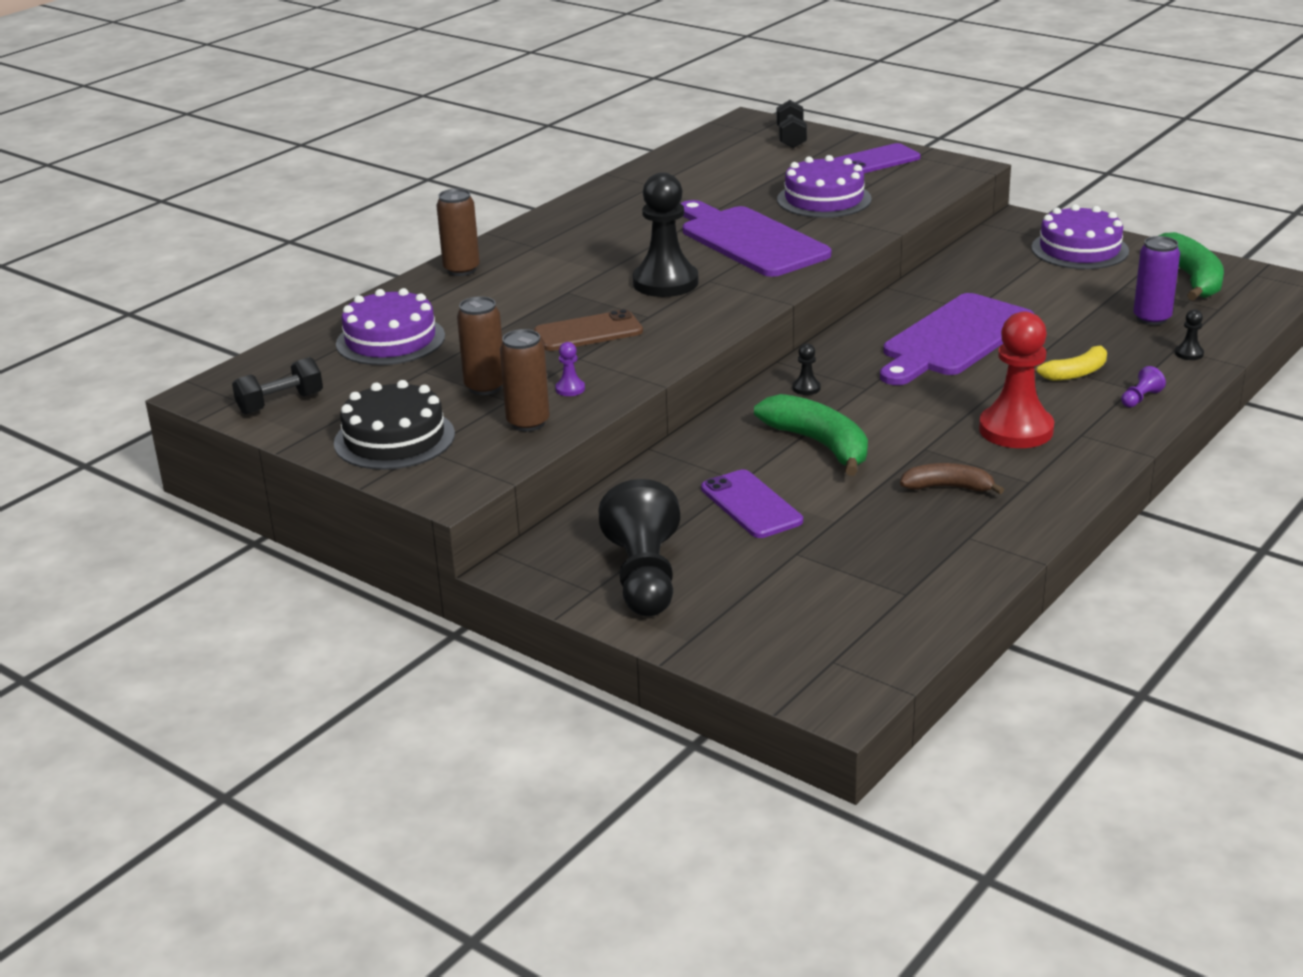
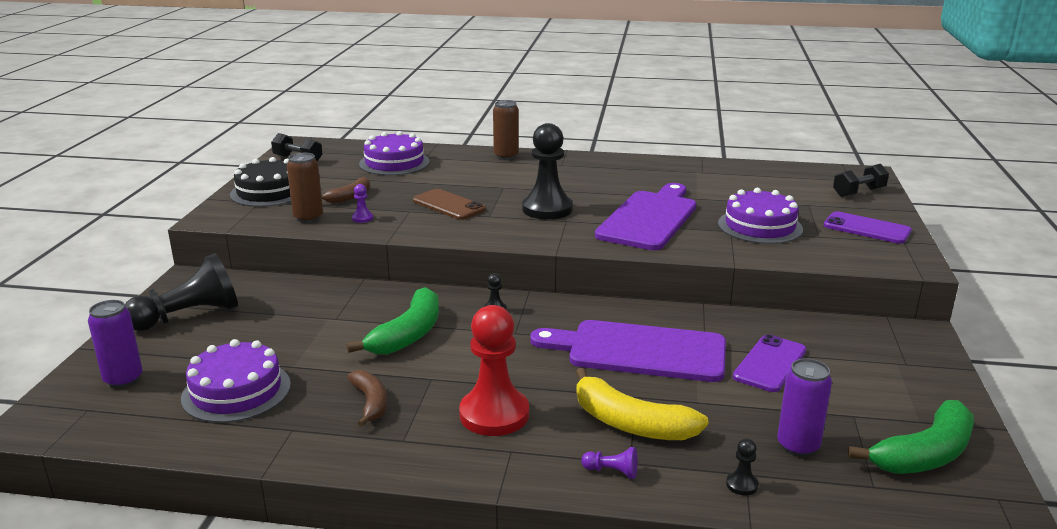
camera: 60 degrees right, 5 degrees down
(485, 387) = (349, 197): brown can -> brown banana
(751, 505) = (302, 330): purple phone -> purple phone (770, 364)
(777, 633) = (123, 379): none -> purple can
(1074, 373) = (630, 423): yellow banana -> yellow banana, size x1.64
(1079, 249) = (902, 375): purple cake -> purple cake (236, 391)

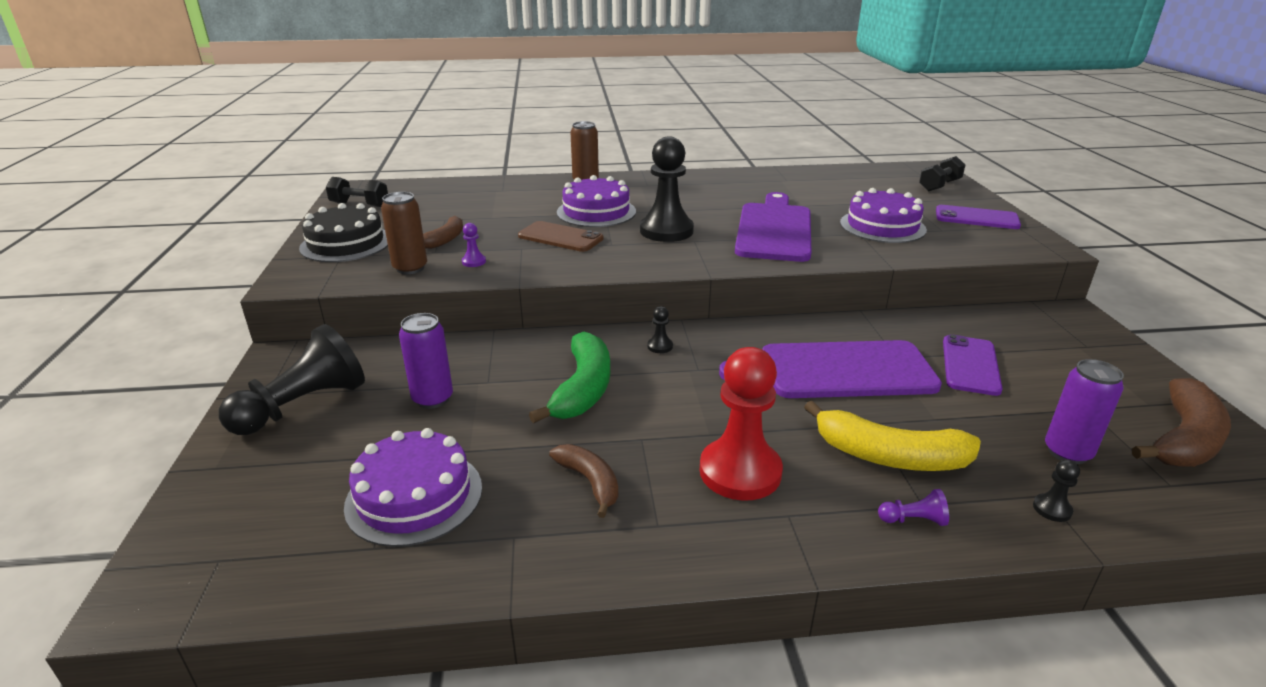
camera: 15 degrees left, 5 degrees up
(123, 379) = (252, 506): purple can -> purple can (433, 399)
(394, 163) = (471, 199): purple cake -> purple cake (596, 212)
(925, 454) = (1184, 439): green banana -> brown banana

